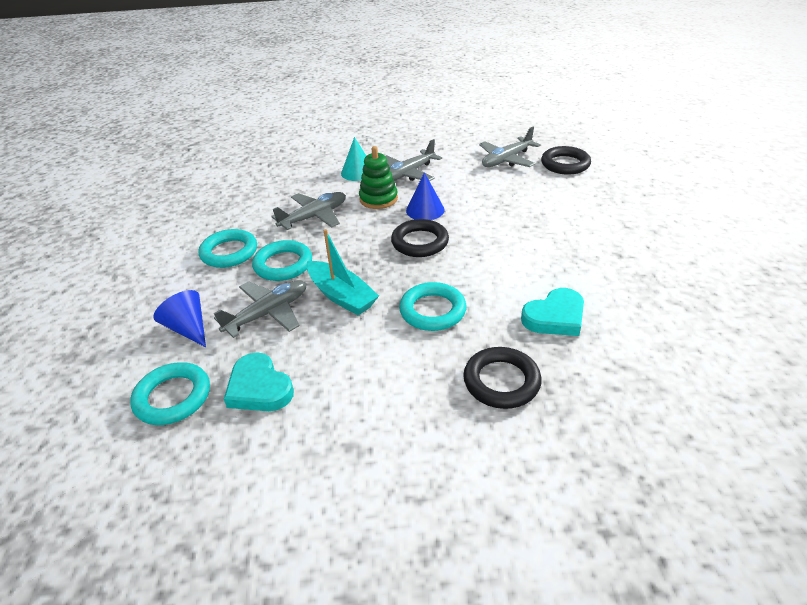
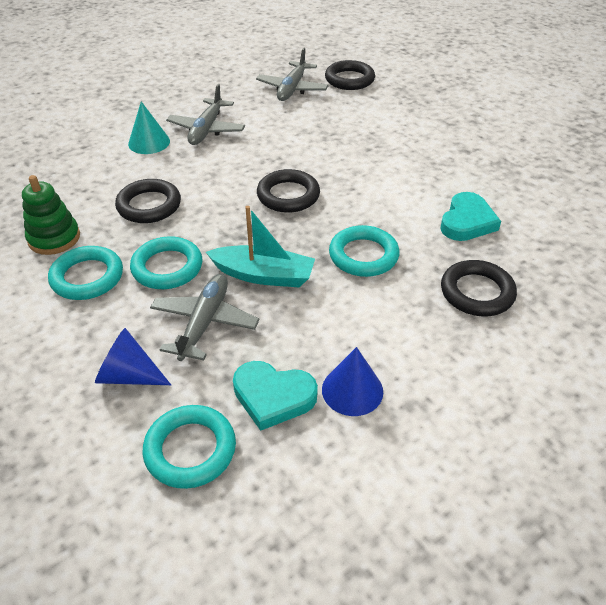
camera: 35 degrees left, 5 degrees up
(314, 217) = (149, 205): grey plane -> black ring
(378, 199) = (201, 165): green stacking toy -> green stacking toy (54, 238)
(425, 210) = (261, 162): blue cone -> blue cone (352, 390)

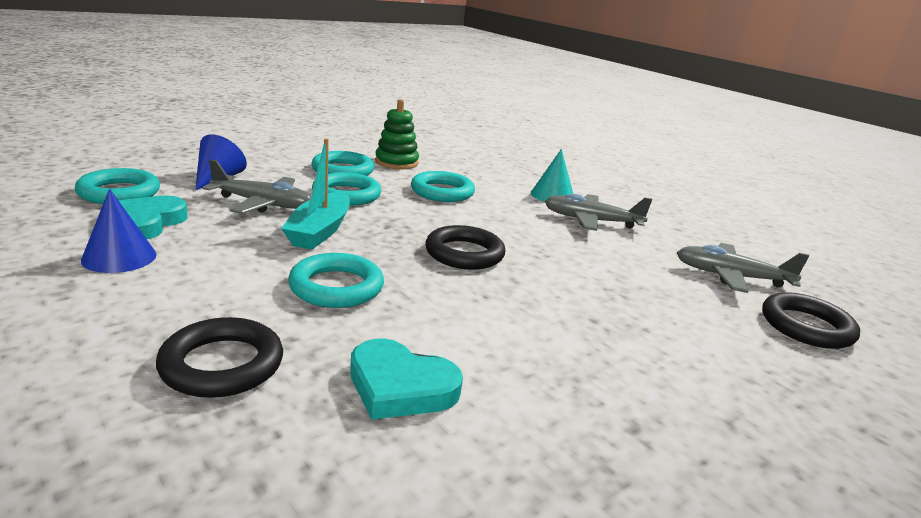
camera: 85 degrees right, 20 degrees down
(149, 205) = (442, 192): black ring -> turquoise ring

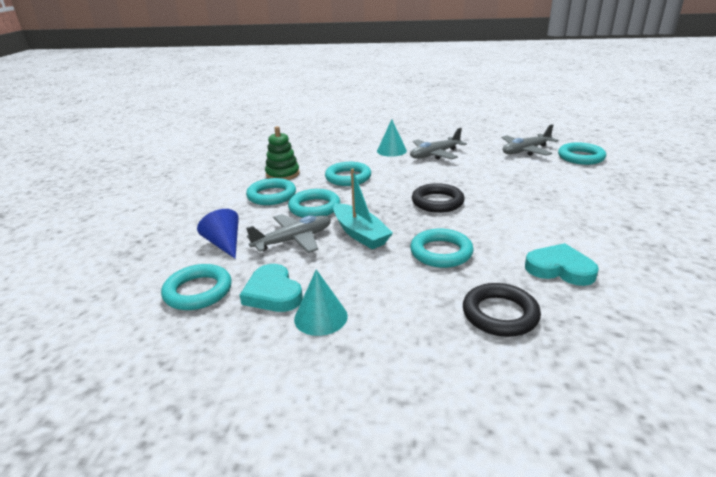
camera: 40 degrees left, 5 degrees up
(119, 257) = (320, 317): blue cone -> turquoise cone
(400, 386) = (560, 269): turquoise heart -> turquoise heart turned 135 degrees counterclockwise
(806, 327) = (581, 157): black ring -> turquoise ring

